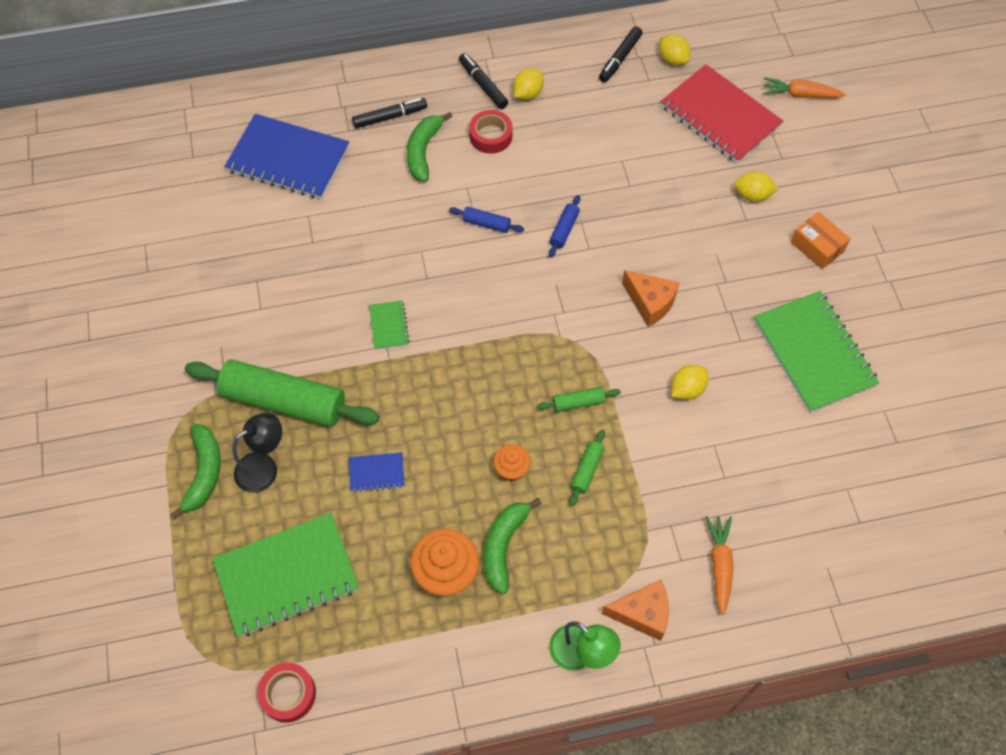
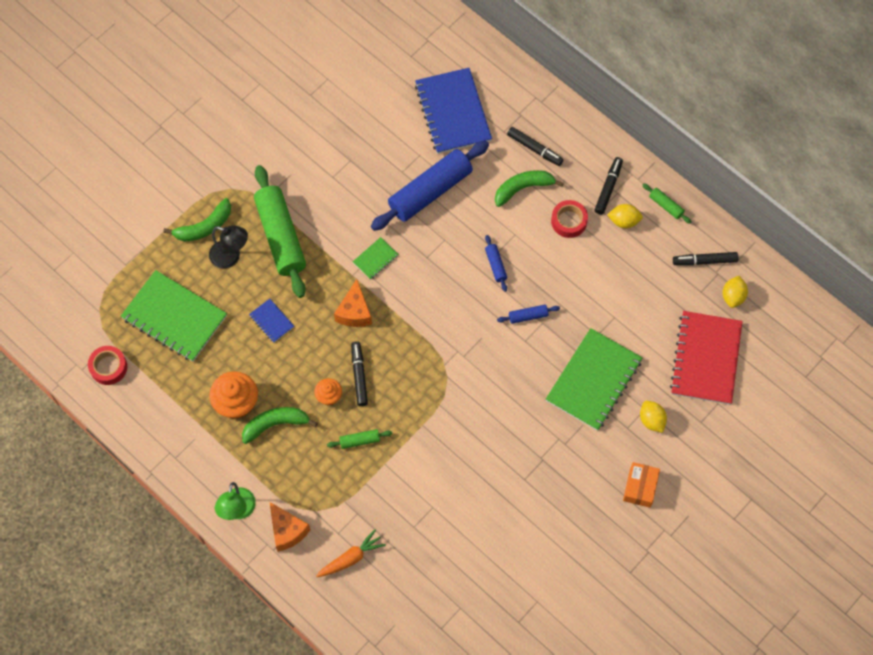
camera: 55 degrees right, 5 degrees up
(356, 230) = (430, 191): none -> blue rolling pin
(510, 424) = (359, 375): none -> black marker
(578, 402) = (403, 406): green rolling pin -> green rolling pin (666, 206)
(650, 303) = (511, 405): orange cheese -> orange cheese (354, 312)
(687, 389) = (461, 467): yellow lemon -> none
(800, 94) = (771, 402): orange carrot -> none
(813, 353) = (549, 531): green notebook -> green notebook (593, 380)

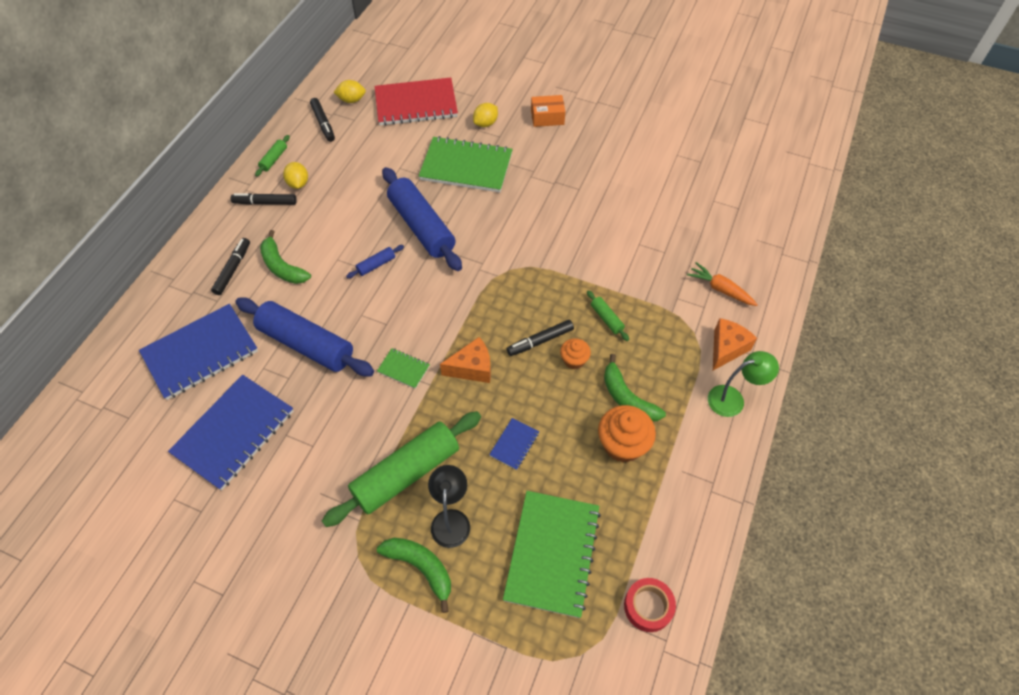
camera: 110 degrees left, 10 degrees down
(367, 125) = (234, 432): none -> blue notebook
(528, 316) = (421, 226): blue rolling pin -> blue rolling pin, size x2.38
(569, 221) = (310, 222): red tape -> none

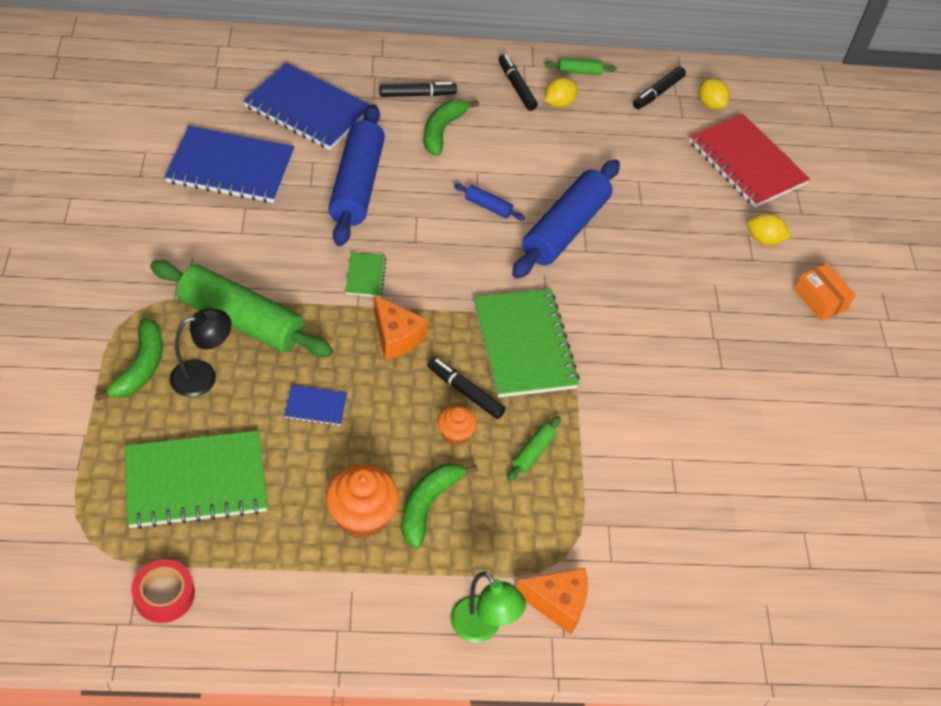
camera: 60 degrees right, 5 degrees down
(466, 167) = (681, 242): green notebook -> green notebook (524, 345)
(720, 289) = (651, 575): orange carrot -> none

